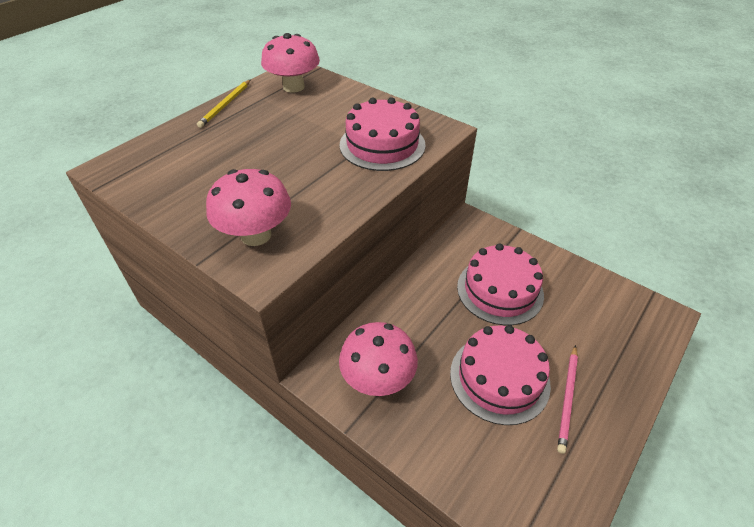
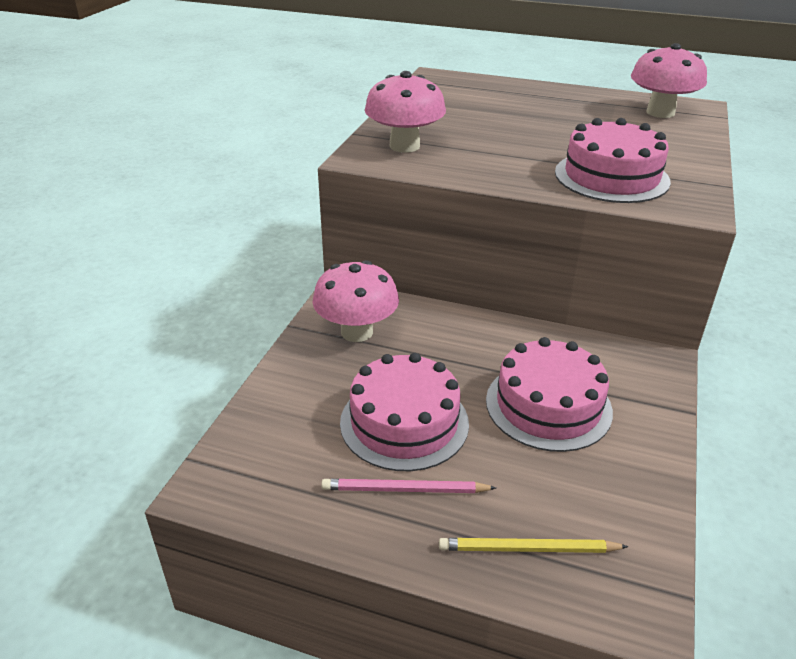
camera: 70 degrees right, 10 degrees down
(225, 105) = (581, 92): yellow pencil -> yellow pencil (528, 549)

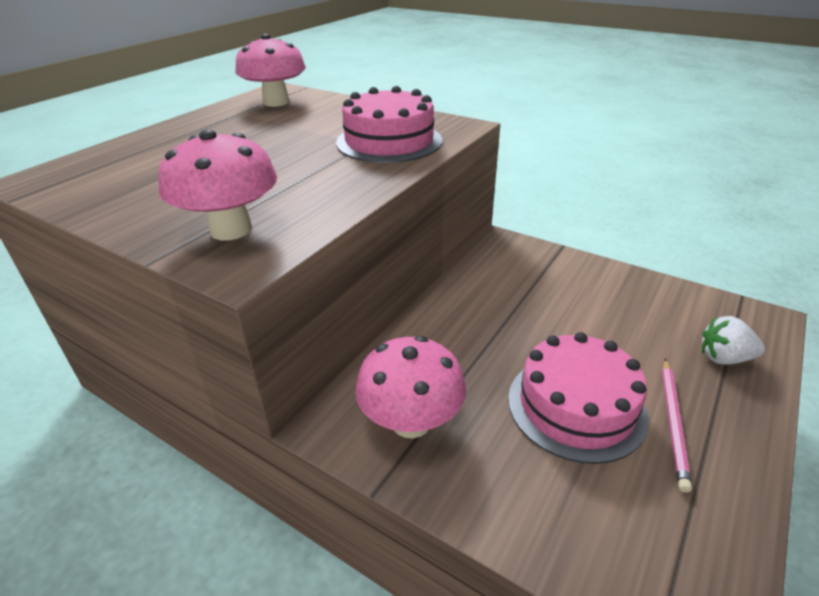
camera: 75 degrees left, 0 degrees up
(528, 549) = (724, 358): yellow pencil -> white strawberry
(548, 405) = (553, 308): pink cake -> none

